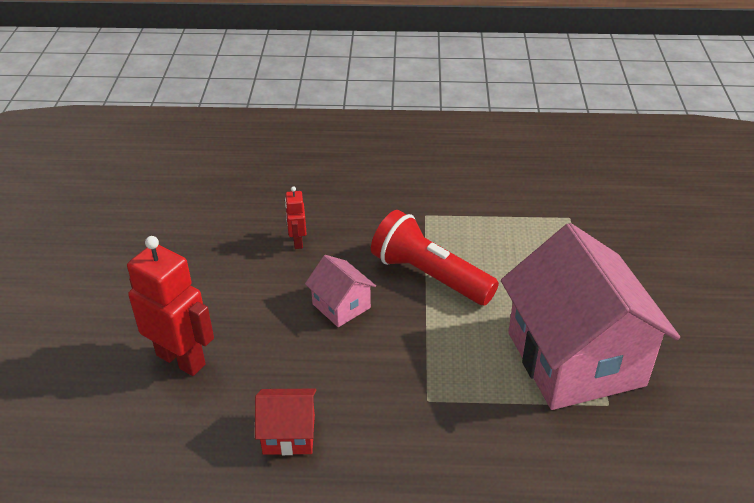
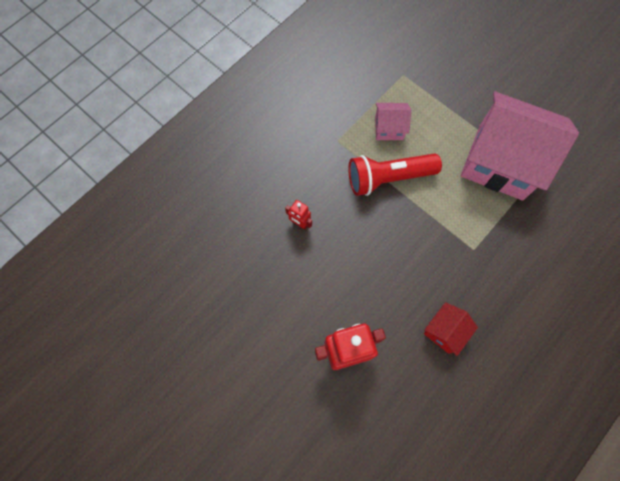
camera: 50 degrees left, 30 degrees up
(341, 306) = (373, 239): pink house -> pink house (389, 128)

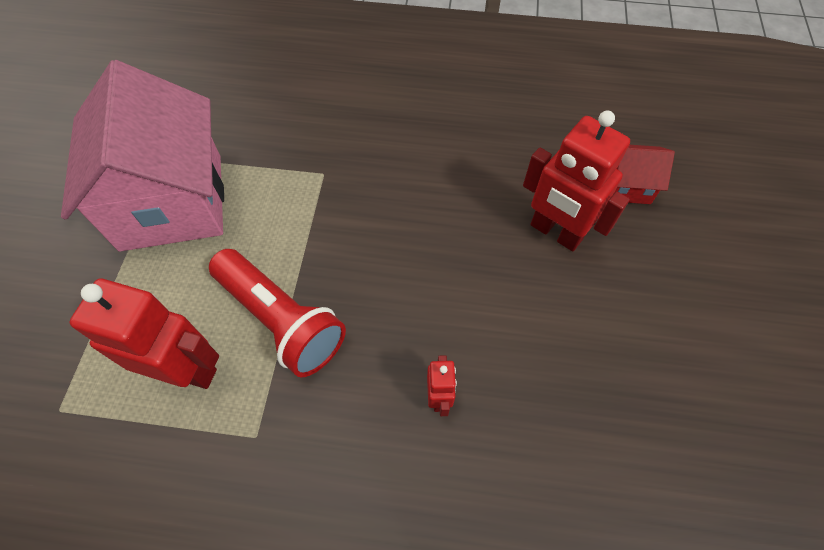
camera: 125 degrees left, 10 degrees down
(389, 128) = (187, 370): pink house -> red robot
(445, 331) = (447, 154): red house -> red house (627, 185)

